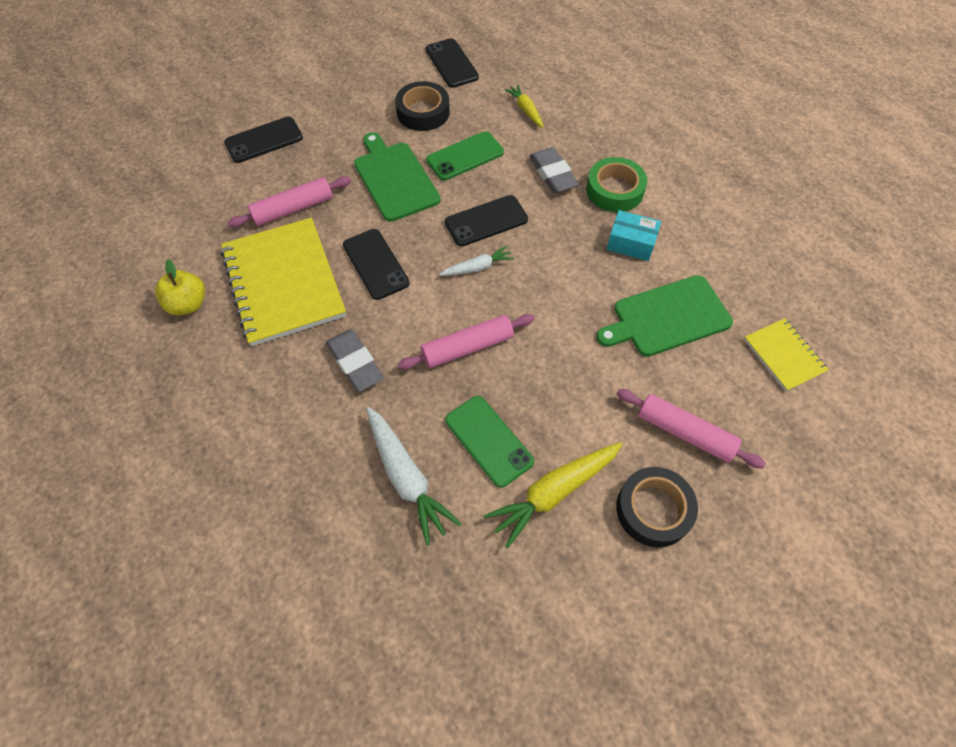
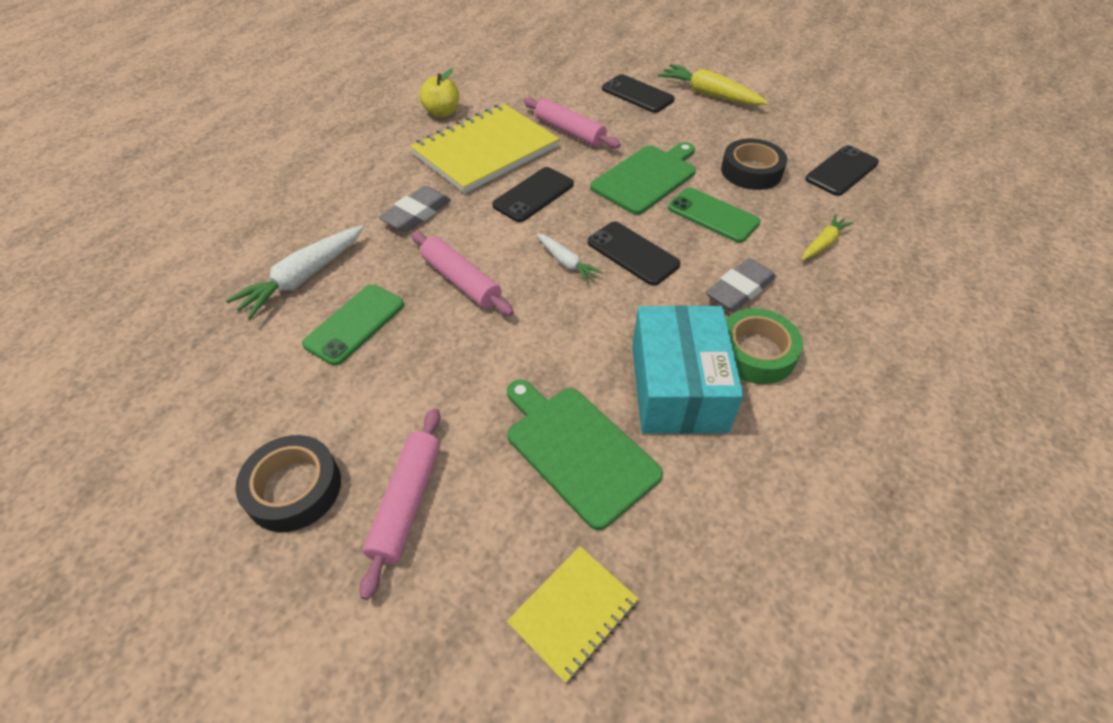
camera: 70 degrees right, 10 degrees down
(554, 492) = (303, 390): yellow carrot -> yellow carrot (709, 94)
(631, 243) = (678, 387): turquoise box -> turquoise box, size x1.87

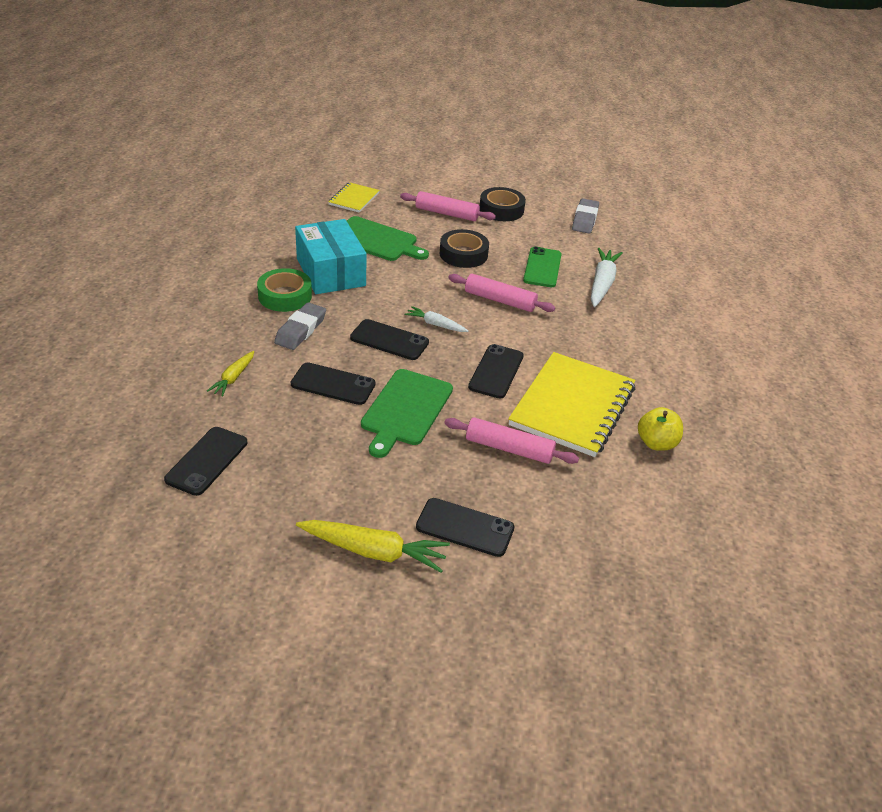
camera: 155 degrees right, 10 degrees down
(406, 502) = (446, 213): pink rolling pin -> pink rolling pin turned 60 degrees counterclockwise
(416, 214) = (574, 337): grey eraser -> grey eraser (585, 220)
(713, 215) = (333, 384): green phone -> black phone
(751, 171) = (304, 440): black tape -> black tape (463, 254)

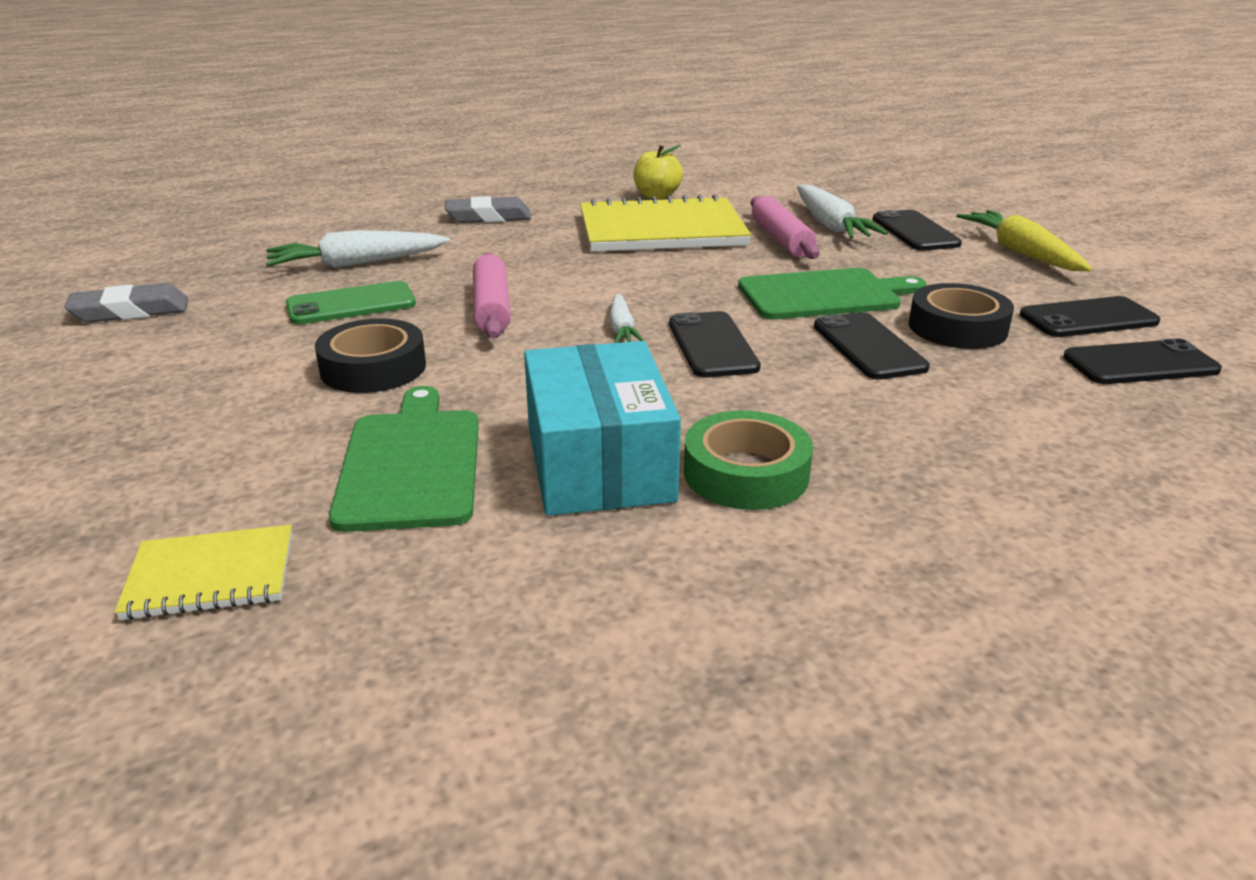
camera: 120 degrees left, 10 degrees down
(233, 378) = (1003, 417): yellow carrot -> none
(301, 330) = (808, 415): grey eraser -> grey eraser (488, 217)
(331, 272) = (599, 463): turquoise box -> turquoise box turned 45 degrees counterclockwise
(446, 213) = (203, 430): pink rolling pin -> none
(496, 371) = (664, 272): black phone -> black phone (1088, 318)
(501, 210) = (138, 384): black tape -> black tape (957, 327)
(516, 491) = (830, 225): none -> white carrot

